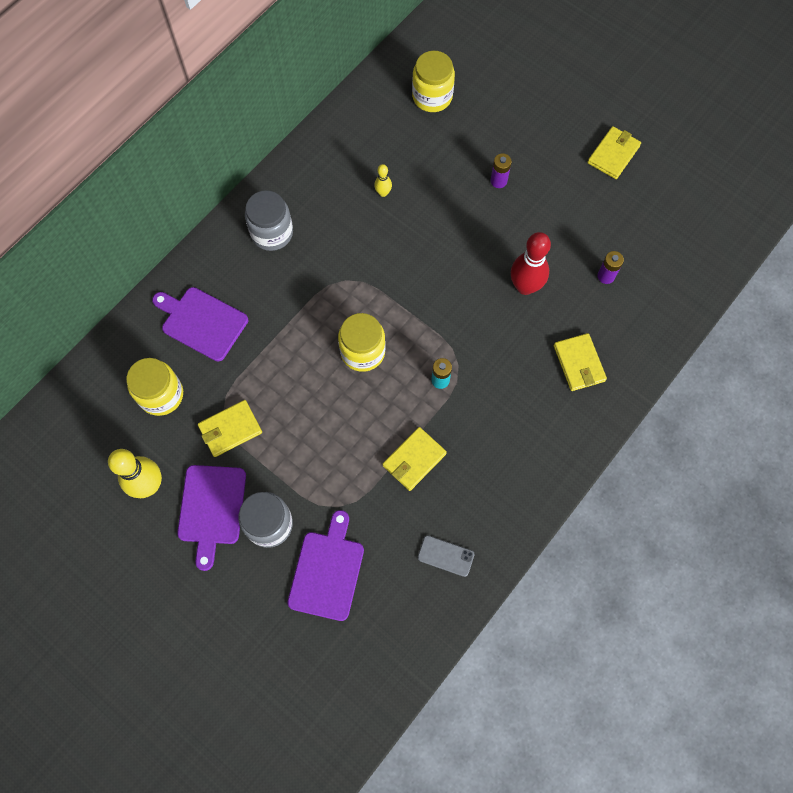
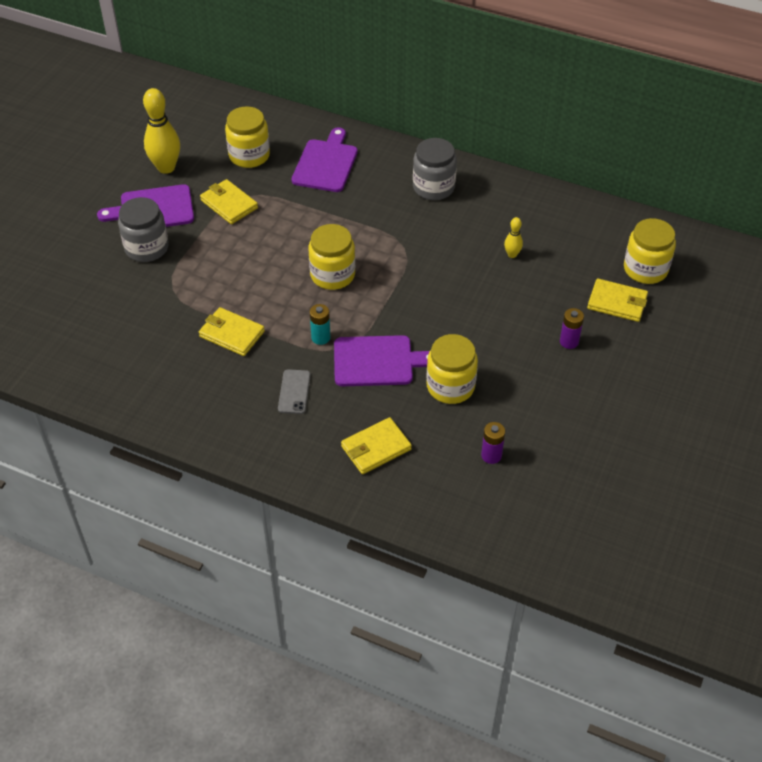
camera: 75 degrees right, 20 degrees down
(327, 571) = (110, 295): purple cutting board -> purple cutting board (377, 361)
(445, 556) = (140, 376): grey phone -> grey phone (294, 392)
(525, 286) = (450, 386): red bowling pin -> yellow jar
(613, 154) = (653, 438): yellow wallet -> yellow wallet (617, 302)

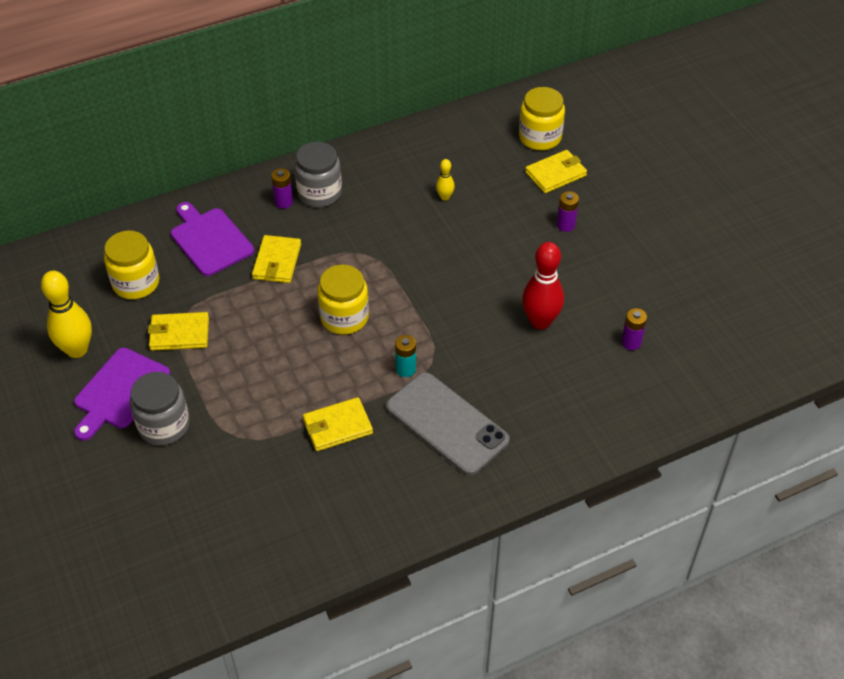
camera: 50 degrees left, 0 degrees up
(294, 392) = (447, 424): grey phone -> grey phone, size x2.13
(376, 448) = (557, 408): yellow wallet -> yellow wallet (277, 262)
(377, 361) = (469, 349): purple cutting board -> none
(403, 175) = (283, 202): none -> purple battery
(450, 386) = (540, 321): yellow jar -> red bowling pin

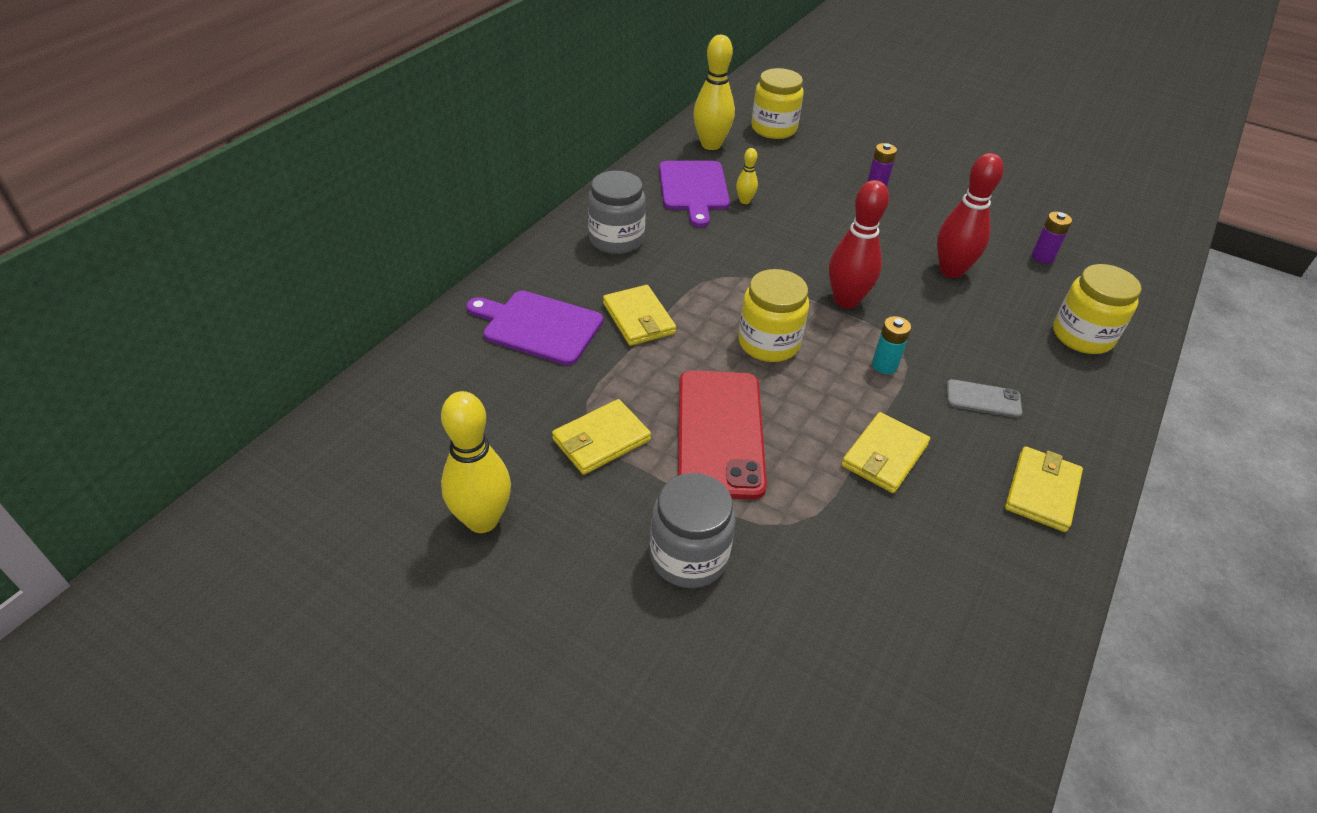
camera: 35 degrees left, 5 degrees down
(120, 391) = (590, 543): purple cutting board -> purple cutting board (693, 189)
(136, 283) = (490, 407): yellow jar -> yellow jar (1082, 336)
(252, 363) = (719, 433): none -> red phone
(283, 202) = (586, 260): purple battery -> none
(432, 310) = (846, 300): none -> red bowling pin
(447, 424) = (983, 399): grey phone -> grey phone, size x0.47
(471, 134) = (711, 145): none -> yellow bowling pin
(555, 174) = (820, 151): yellow wallet -> yellow wallet (1042, 491)

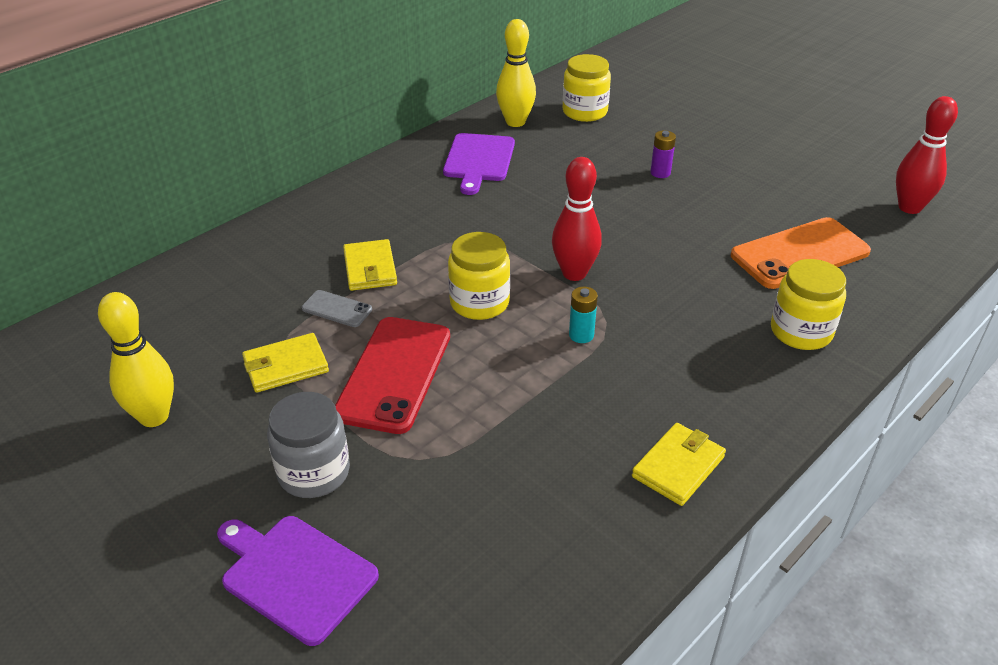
camera: 15 degrees right, 5 degrees down
(538, 326) = (278, 265): purple cutting board -> purple cutting board (295, 575)
(616, 239) = (384, 198): grey jar -> none
(744, 201) = (522, 175): yellow bowling pin -> none
(884, 455) = (538, 414): yellow wallet -> none
(951, 271) = (695, 257): red bowling pin -> red bowling pin (909, 207)
(983, 399) = (664, 377): grey phone -> grey phone (337, 309)
(1042, 257) = (799, 254): purple battery -> orange phone

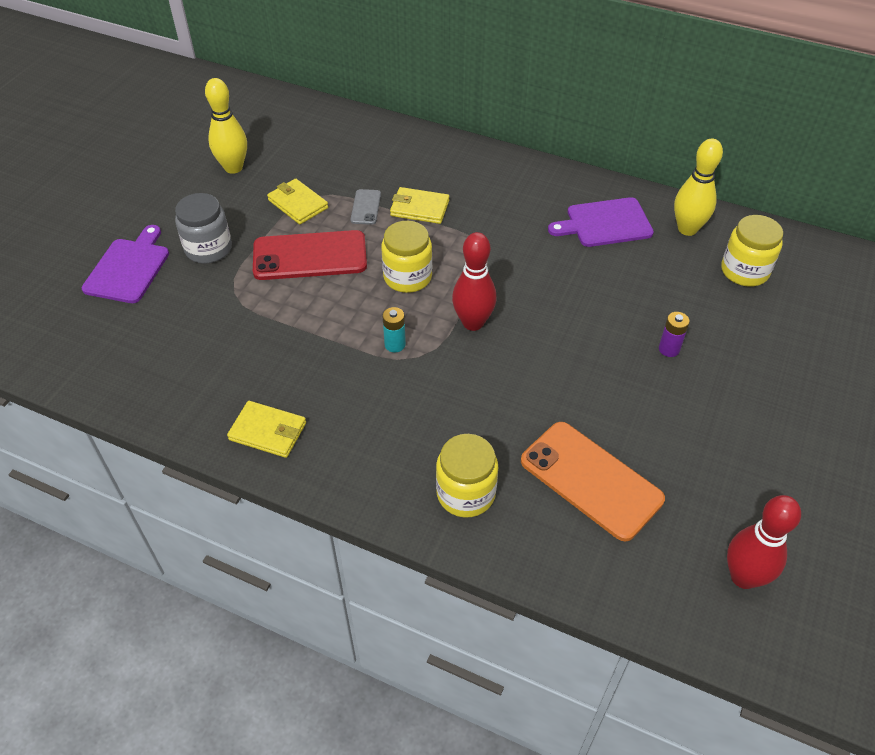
camera: 70 degrees right, 10 degrees up
(370, 268) = (419, 208): yellow wallet -> yellow wallet turned 45 degrees clockwise

